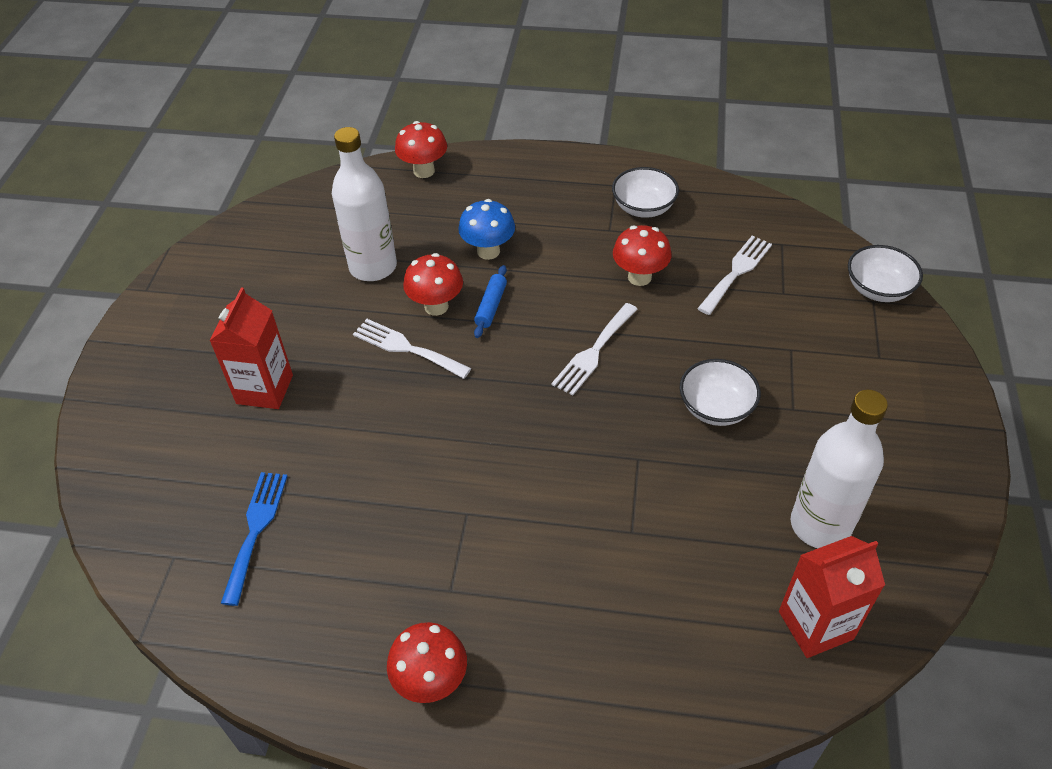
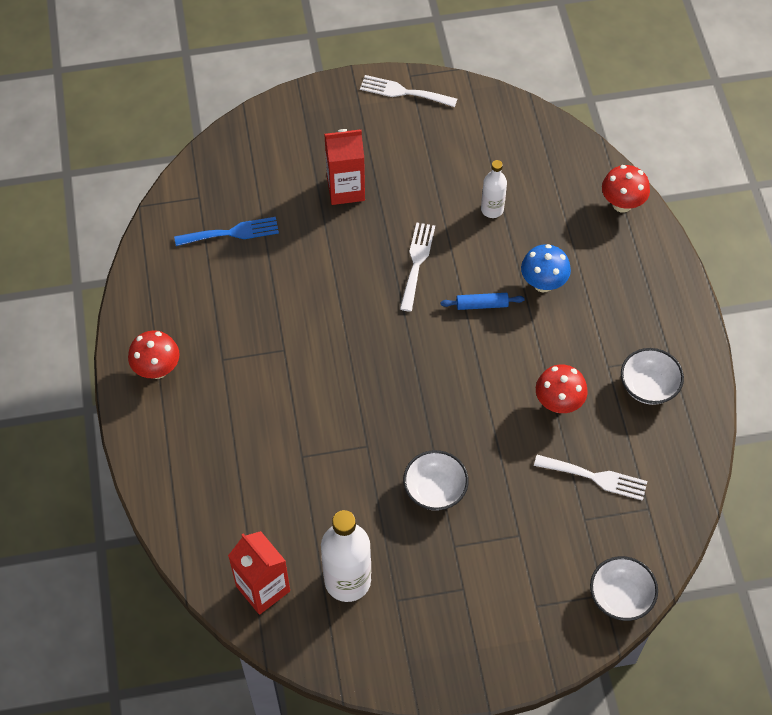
camera: 70 degrees right, 10 degrees up
(373, 267) = (492, 209): white bottle -> white bottle, size x0.56
(436, 306) = (467, 267): red mushroom -> none
(594, 352) = (460, 390): white fork -> white fork (403, 92)

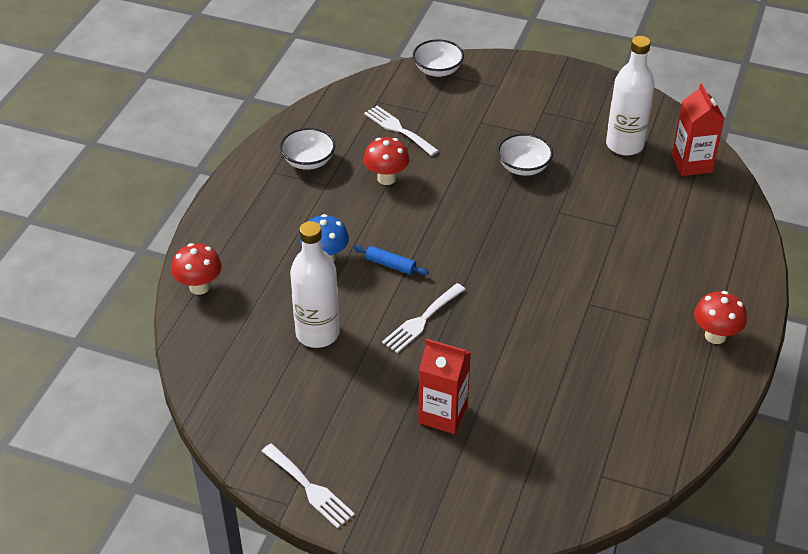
camera: 150 degrees left, 15 degrees down
(232, 233) = (584, 424): blue fork -> none
(492, 209) = (317, 333): white bottle -> white bottle, size x1.78

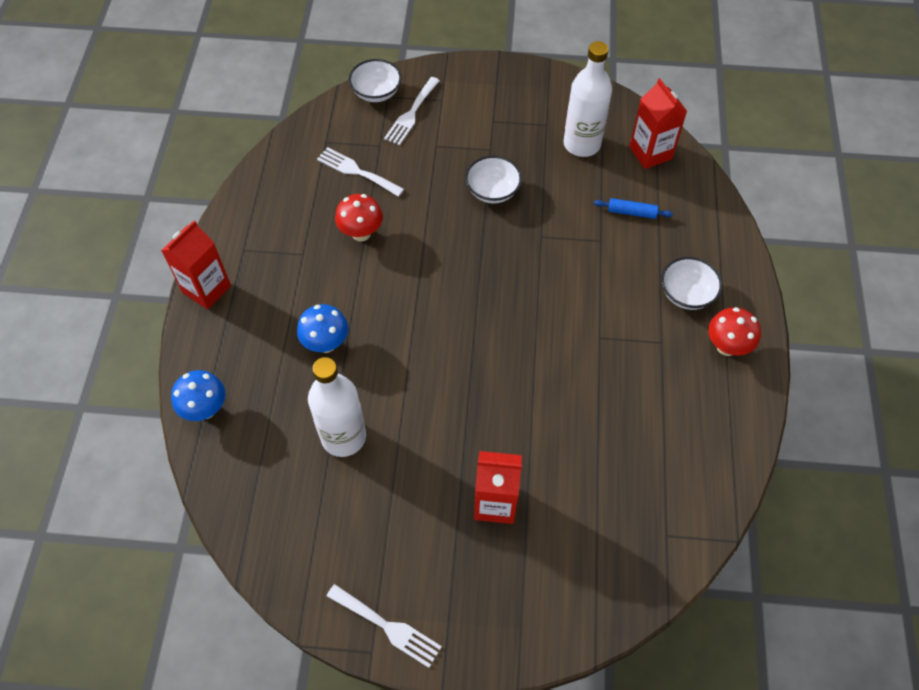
camera: 15 degrees left, 15 degrees up
(199, 287) = (205, 409): red mushroom -> blue mushroom
(230, 196) = (206, 289): none -> red carton
(308, 161) = (276, 229): white bowl -> white bowl (686, 294)
(390, 265) = (394, 336): blue rolling pin -> blue rolling pin (632, 212)
(422, 320) = (443, 396): white fork -> white fork (411, 114)

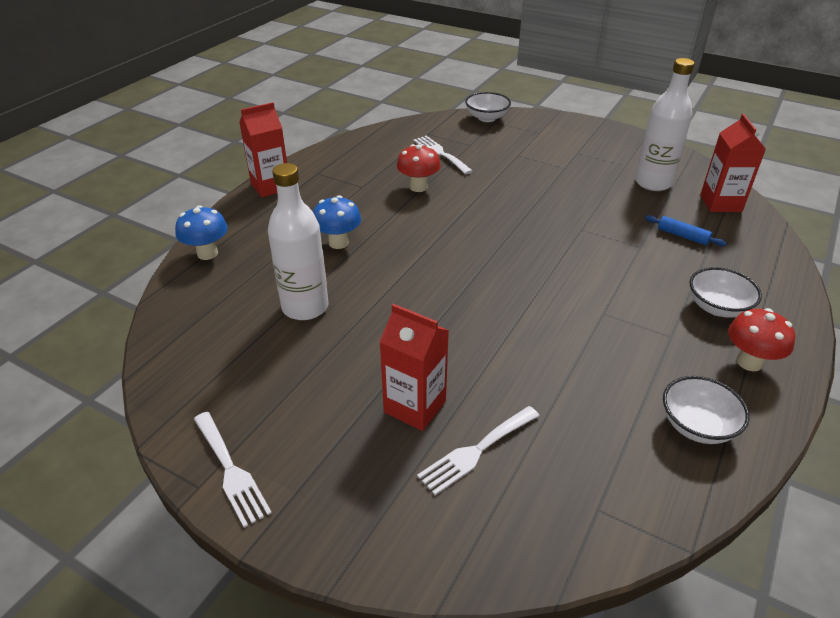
camera: 25 degrees right, 20 degrees down
(411, 114) = (508, 134): white fork -> white fork (476, 451)
(492, 191) = (551, 191): white bowl -> white bowl (697, 426)

